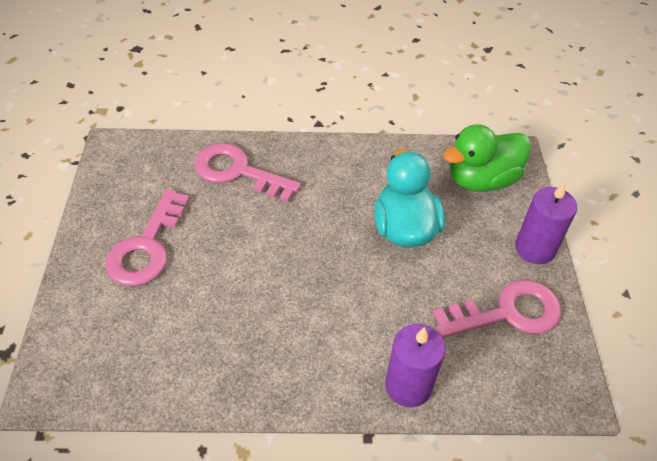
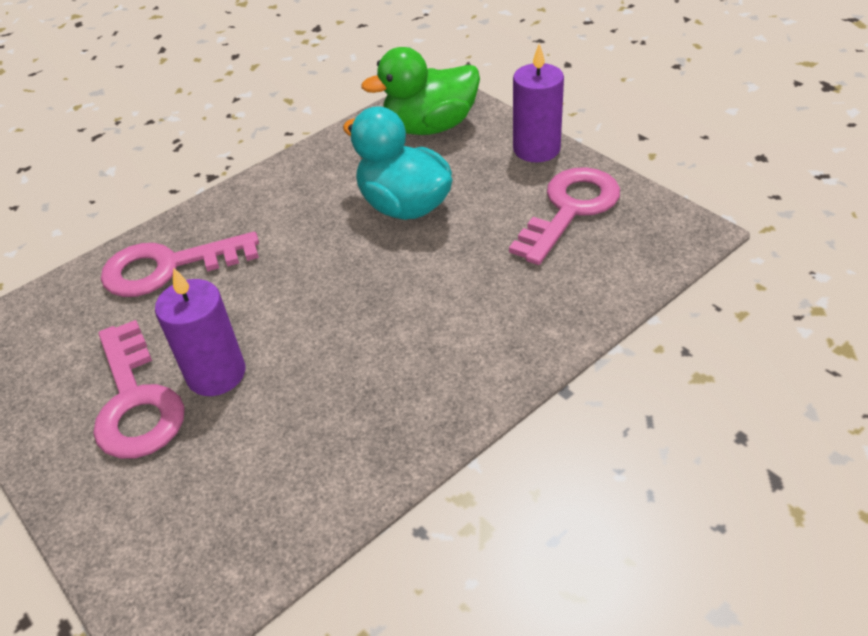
camera: 35 degrees left, 5 degrees down
(408, 386) = (554, 322): purple candle -> purple candle (216, 374)
(481, 180) = (430, 127): green duck -> green duck turned 45 degrees clockwise

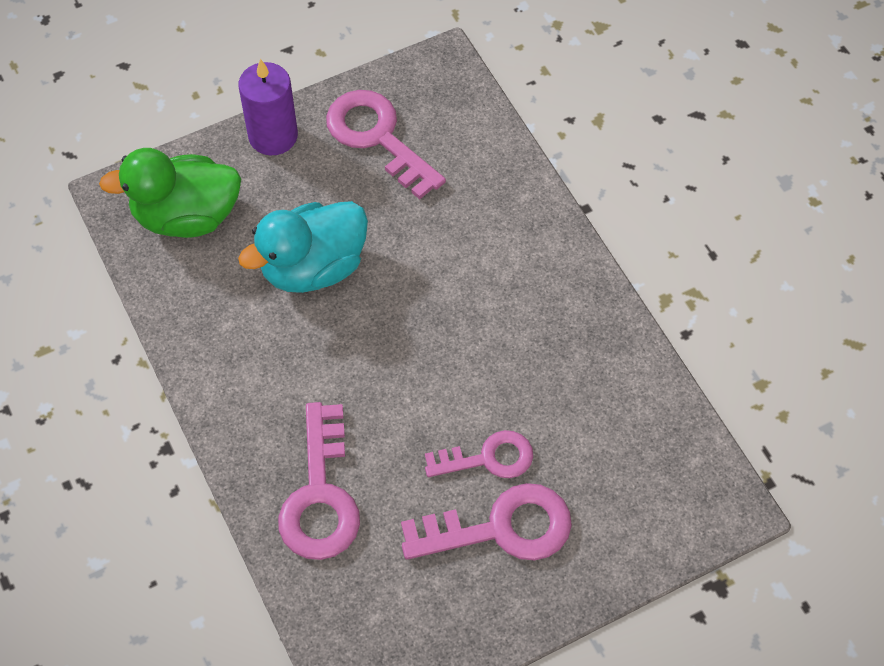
camera: 80 degrees left, 15 degrees up
(216, 374) = (488, 458): purple candle -> pink key
(430, 127) = (186, 216): green duck -> green duck turned 90 degrees clockwise

